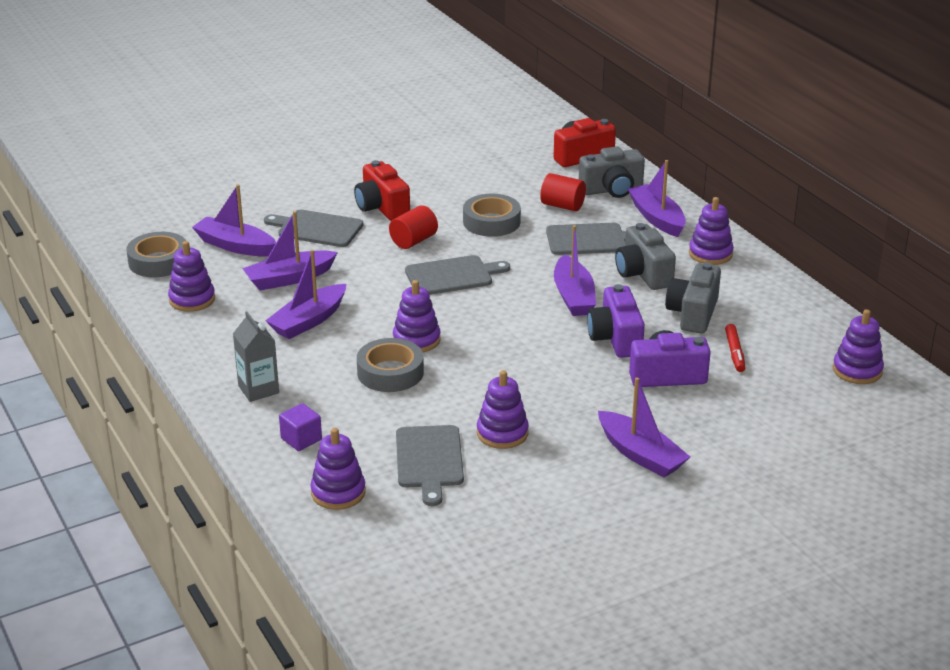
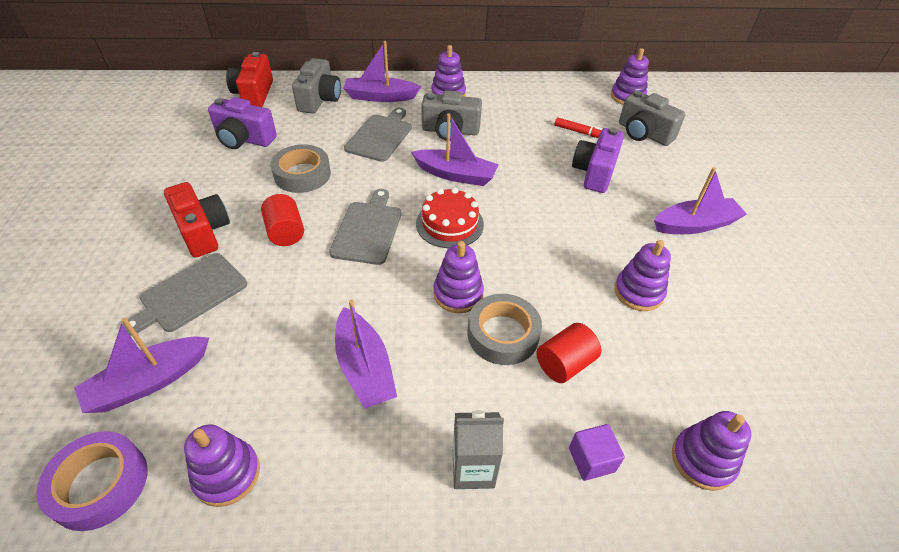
camera: 65 degrees left, 15 degrees up
(158, 261) = (100, 484): grey tape -> purple tape
(289, 278) = (266, 354): purple boat -> none
(382, 207) = (203, 231): red camera -> red camera turned 120 degrees counterclockwise
(429, 460) = (665, 360): grey cutting board -> none
(499, 312) = (449, 224): none -> red cake
(562, 206) = (317, 130): red cylinder -> red cylinder (564, 363)
(615, 338) = (530, 177): purple camera -> purple camera (244, 139)
(693, 313) = (520, 130): grey camera -> grey camera (643, 133)

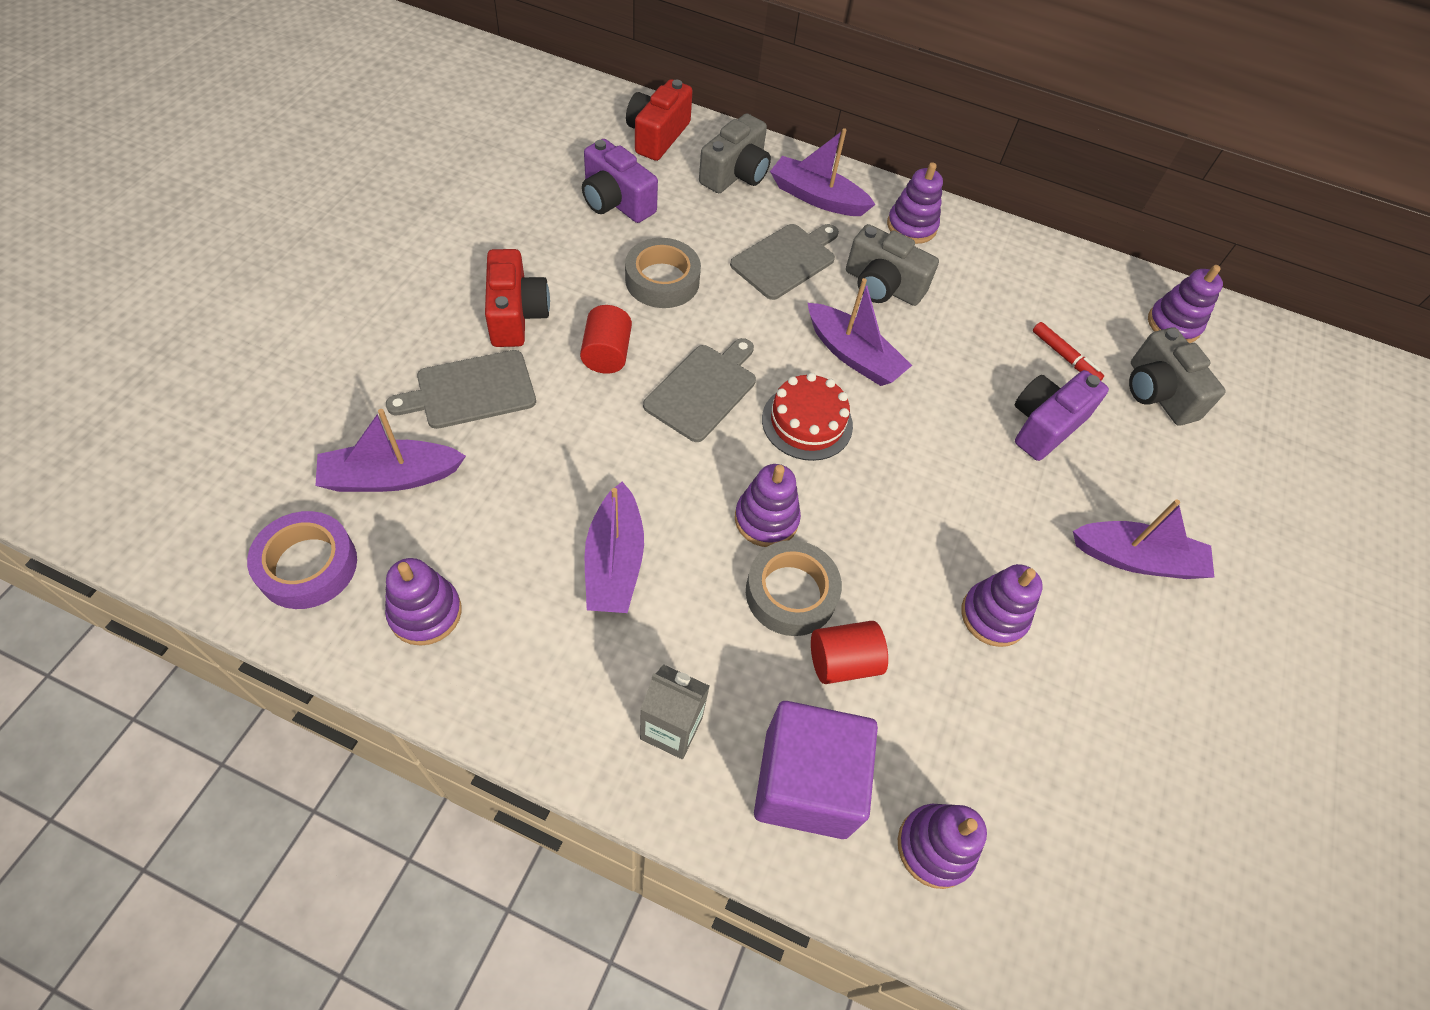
camera: 20 degrees right, 10 degrees up
(591, 460) = (806, 783): purple cube -> purple cube, size x2.13

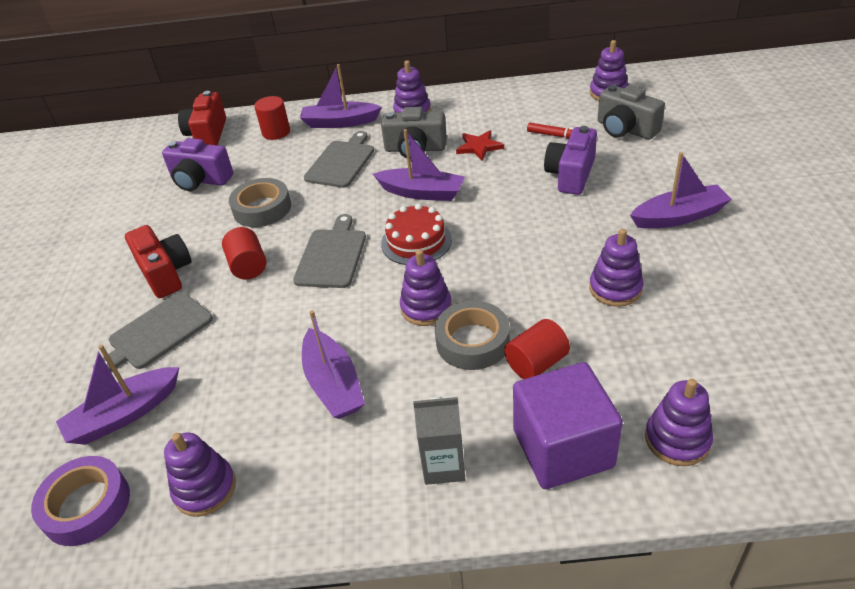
camera: 15 degrees left, 15 degrees down
(735, 174) = (276, 132): grey camera -> red cylinder
(960, 323) = (479, 147): none -> red star

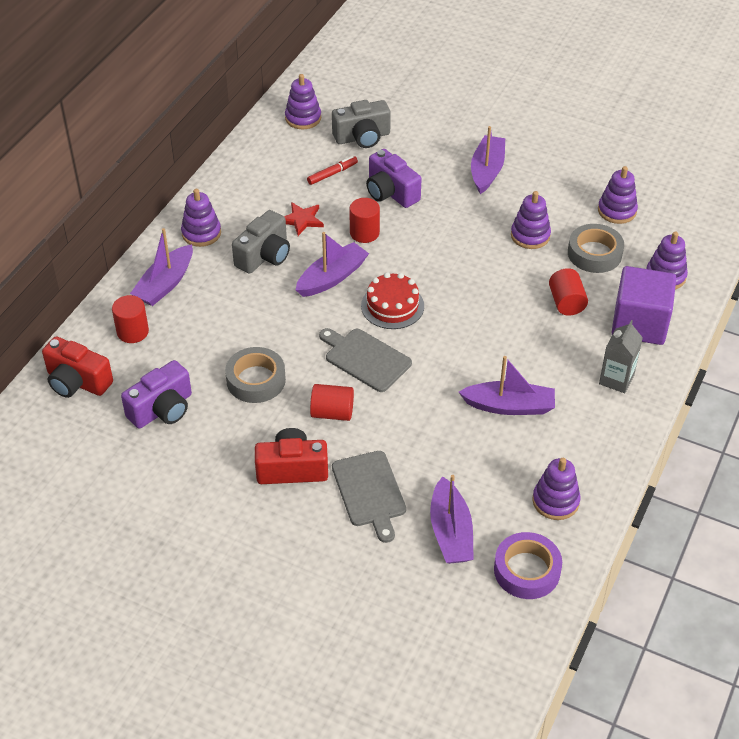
camera: 65 degrees left, 5 degrees up
(341, 162) = (235, 307): grey cutting board -> none
(426, 308) = (471, 331): purple stacking toy -> purple stacking toy (617, 211)
(472, 341) = (524, 322): grey tape -> grey tape (594, 253)
(498, 184) = (364, 233): none -> red cylinder

